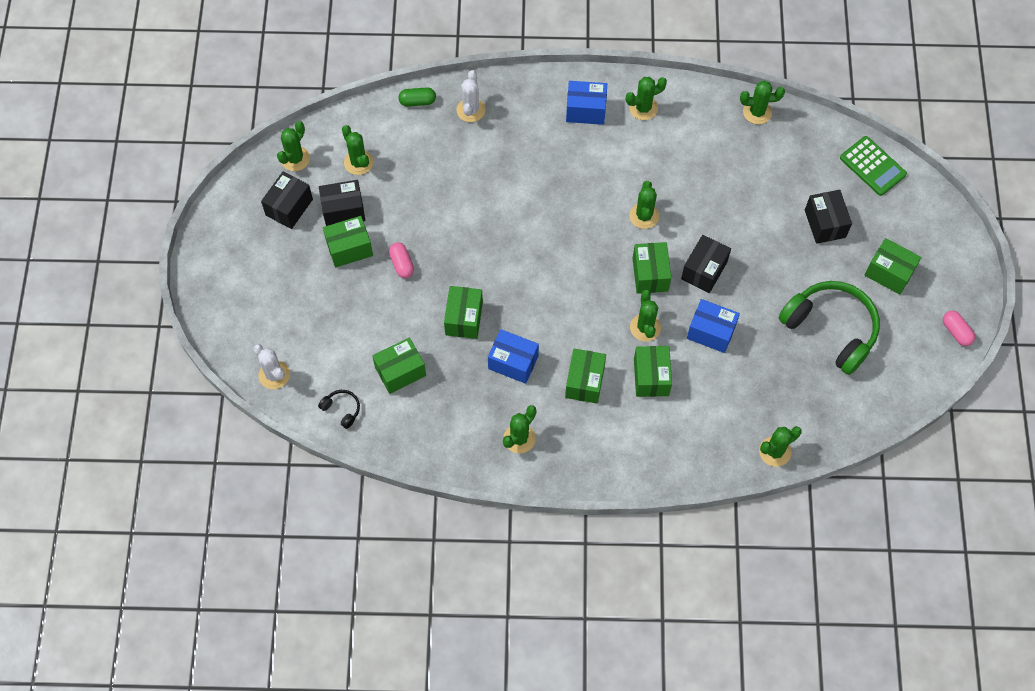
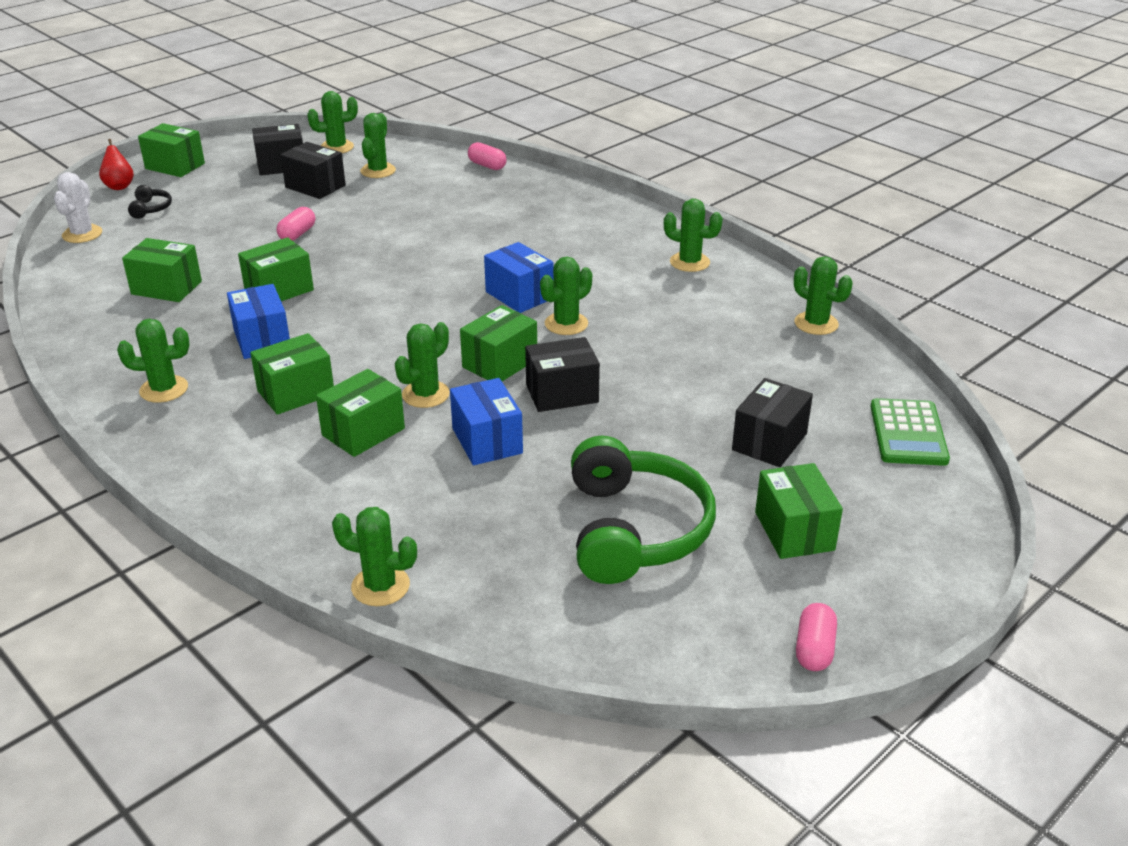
camera: 45 degrees right, 30 degrees down
(219, 315) = (119, 186): none -> red pear
(342, 409) = (80, 280): black headphones -> black headphones (150, 209)
(349, 248) = (277, 205): green box -> green box (175, 166)
(417, 101) = (487, 166): green capsule -> pink capsule
(471, 110) = (522, 189): white cactus -> none
(585, 110) = (628, 237): blue box -> blue box (519, 295)

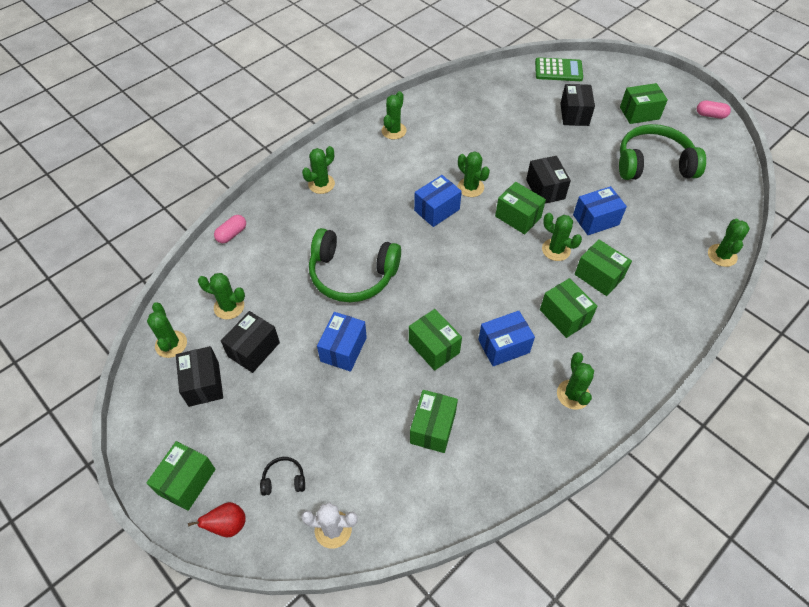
camera: 90 degrees left, 20 degrees up
(297, 234) = (343, 349): pink capsule -> blue box
(410, 237) = (352, 274): none -> green headphones
(769, 442) = (574, 114): black box -> black box turned 60 degrees clockwise
(816, 323) = (463, 87): green cactus -> green cactus (321, 184)

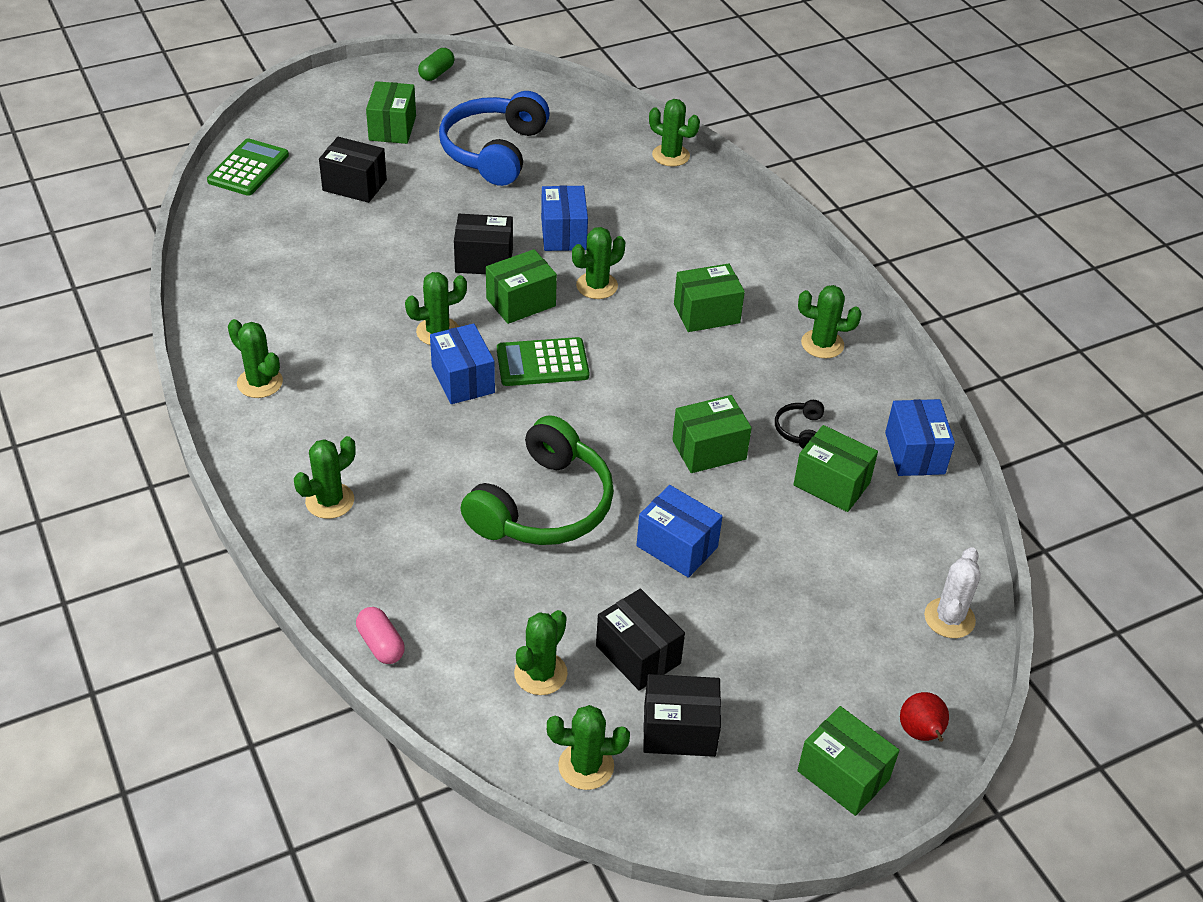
camera: 75 degrees left, 10 degrees down
(284, 480) = (867, 657): black headphones -> black headphones (799, 430)
(321, 184) = (330, 501): green cactus -> green cactus turned 75 degrees clockwise
(469, 242) = (542, 363): none -> green calculator
(503, 346) = (732, 382): blue box -> blue box (914, 453)
(599, 276) = (657, 263): green box -> none
(653, 164) = (494, 151): green headphones -> blue headphones
(710, 115) = (436, 73): pink capsule -> green capsule

